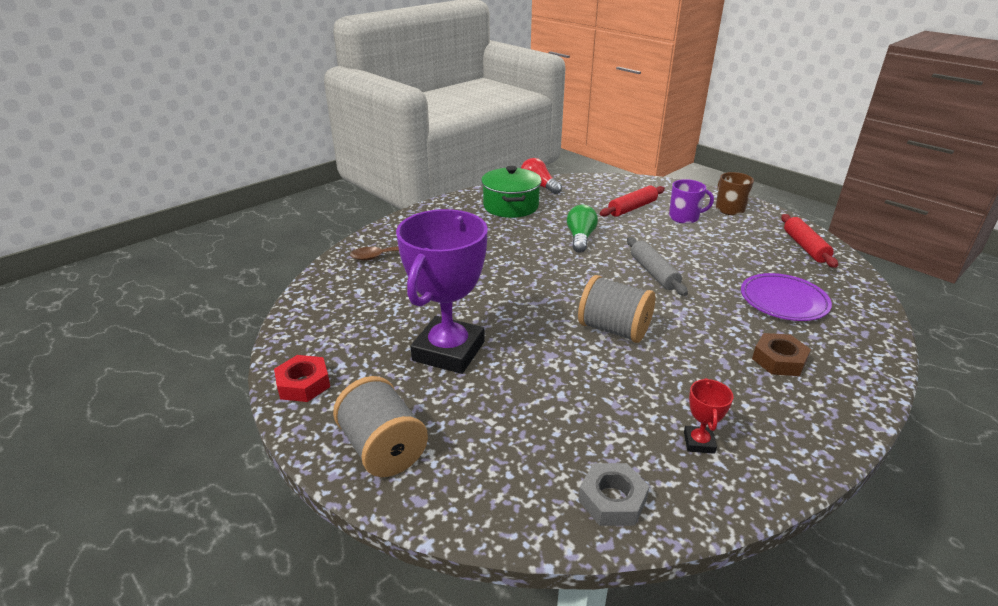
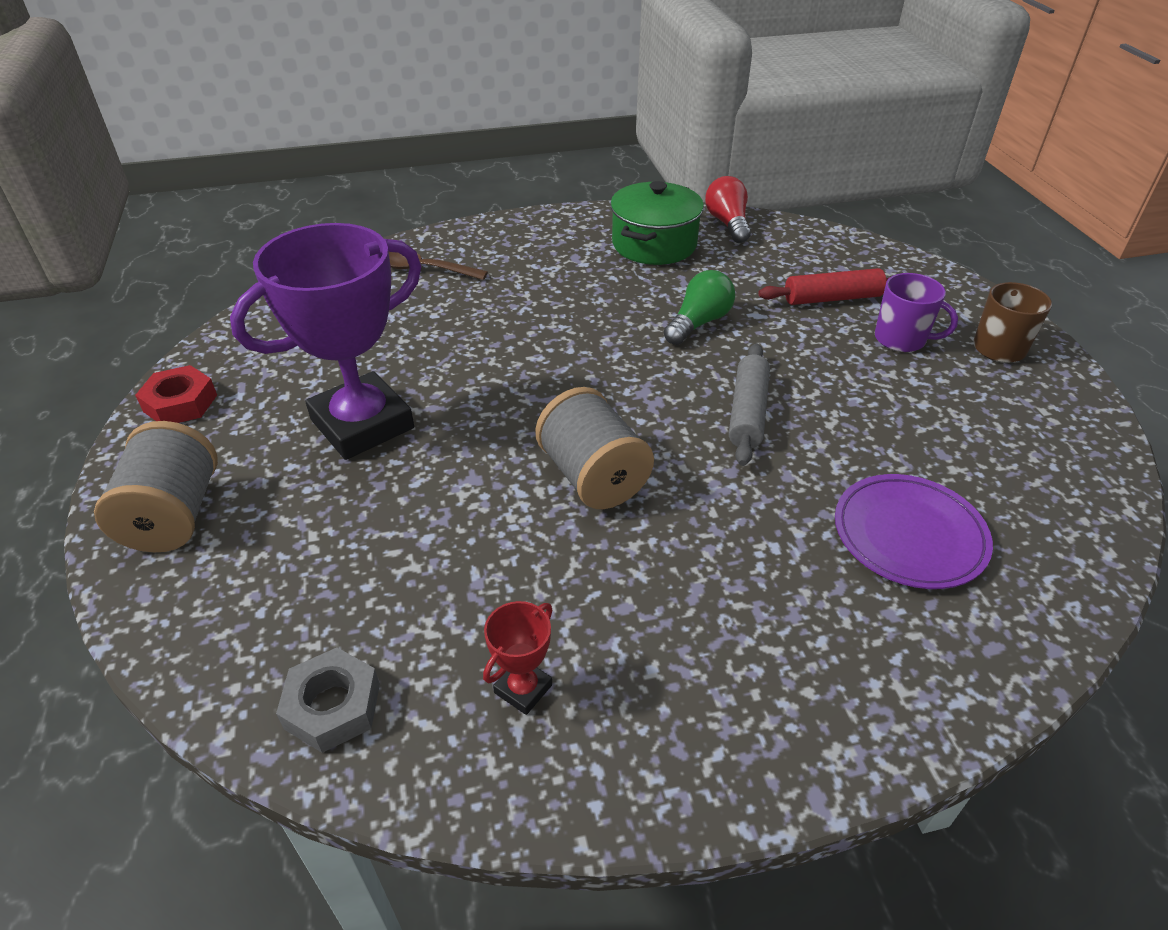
camera: 30 degrees right, 10 degrees up
(779, 360) = (784, 626): brown nut -> none
(805, 247) = (1063, 458): red rolling pin -> none

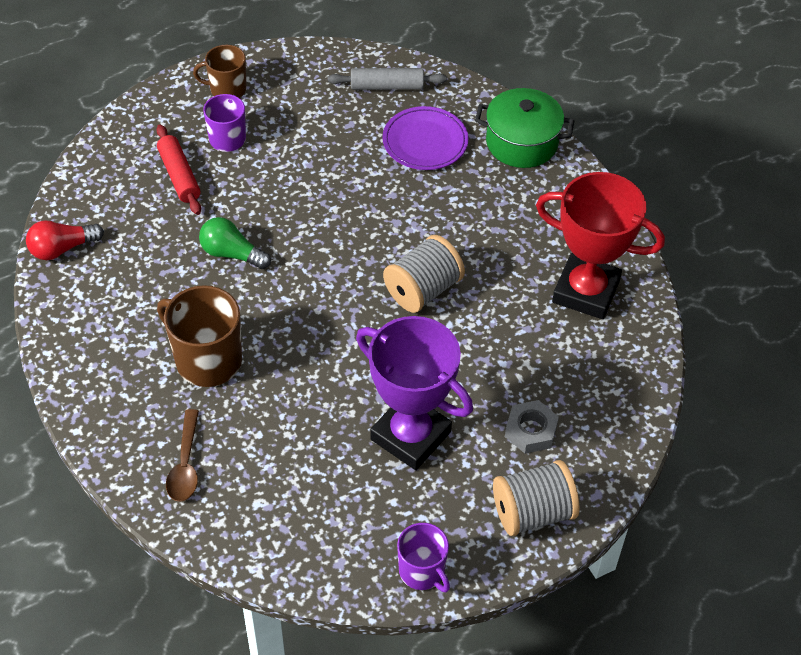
camera: 105 degrees left, 10 degrees up
(180, 403) = (422, 571): red nut -> purple mug
(333, 706) = (627, 368): grey nut -> grey nut (530, 431)
(523, 689) = (586, 291): red trophy -> red trophy, size x2.45
(548, 292) = (207, 360): none -> brown mug
(654, 244) = (110, 298): green pot -> green pot (522, 142)
(747, 412) = (335, 217): grey rolling pin -> grey rolling pin (387, 86)

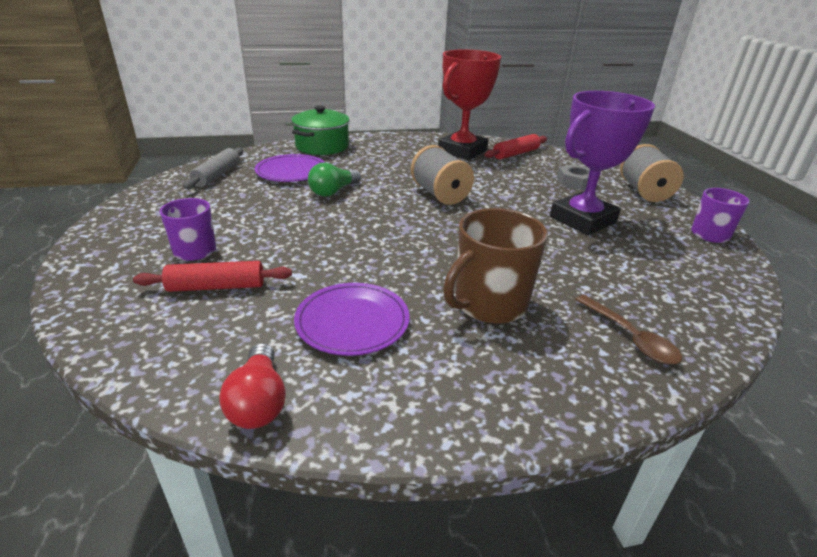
camera: 75 degrees left, 20 degrees down
(156, 273) = (352, 322): none -> purple plate
(185, 465) = (630, 337): brown spoon -> brown spoon turned 45 degrees clockwise
(227, 89) = (125, 241): brown mug -> none
(232, 253) = (352, 270): green light bulb -> green light bulb (333, 191)
(609, 356) = (515, 154): none -> red rolling pin

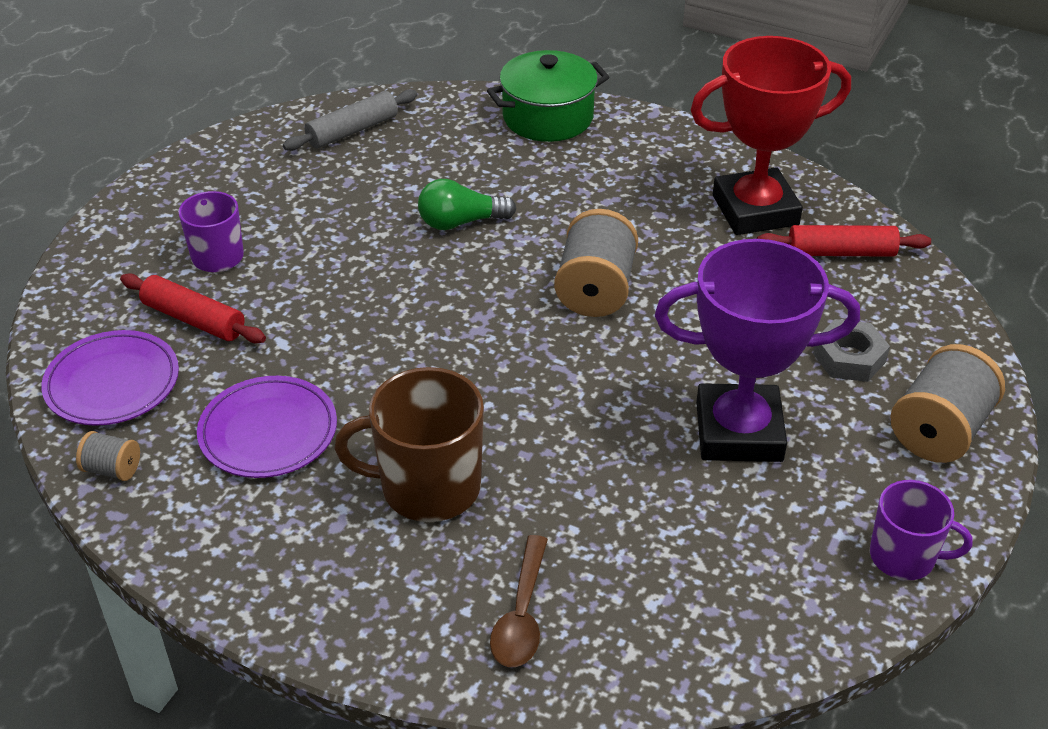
camera: 40 degrees right, 10 degrees up
(259, 402) = (112, 469): red light bulb -> grey spool
(291, 172) = (448, 160): purple plate -> purple plate (112, 383)

